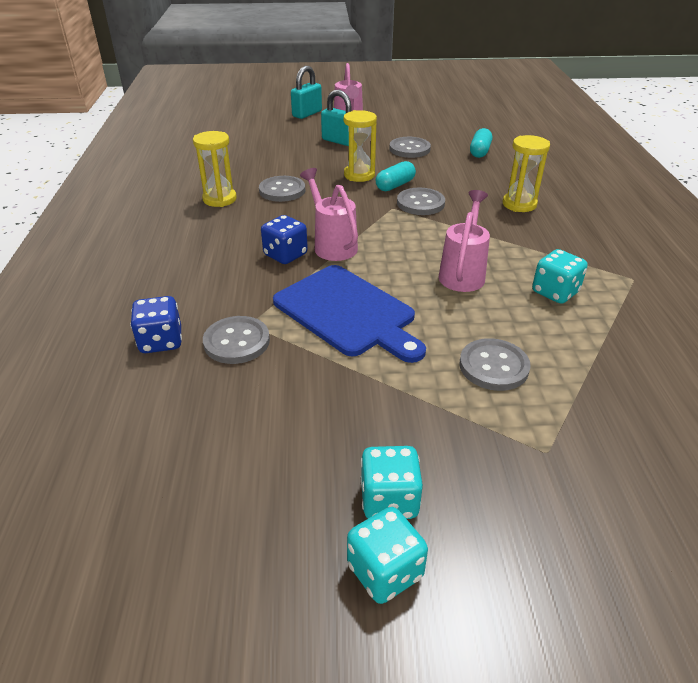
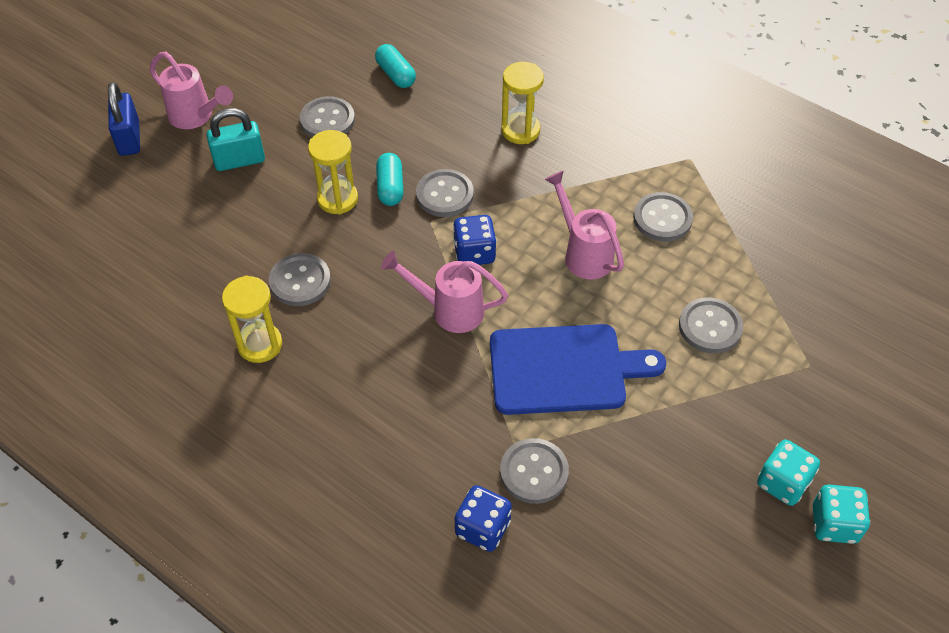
camera: 50 degrees left, 15 degrees up
(285, 255) = (431, 356): blue dice -> blue dice (474, 253)
(307, 114) = (129, 138): turquoise padlock -> blue padlock
(555, 292) = (662, 218): turquoise dice -> grey button

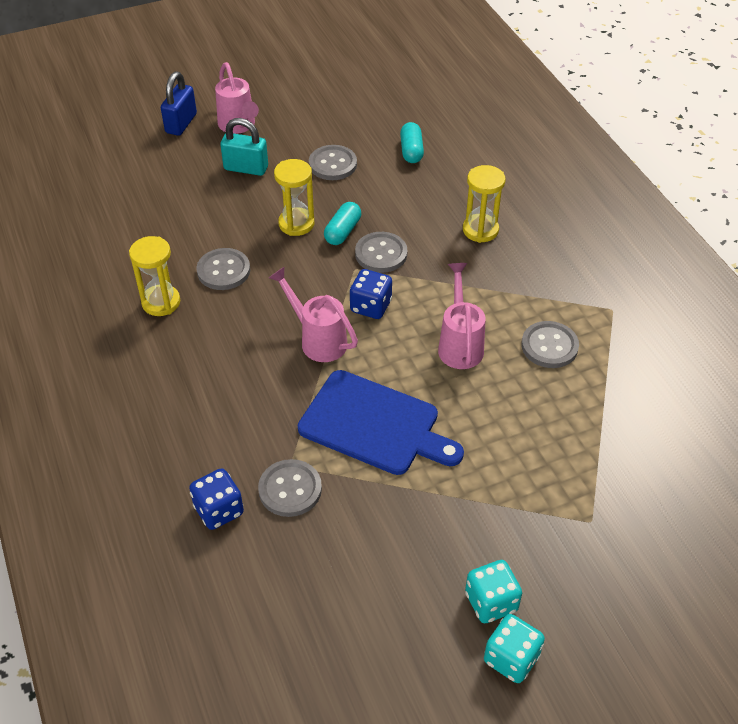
camera: 30 degrees right, 5 degrees down
(710, 327) = (524, 449): grey button -> none

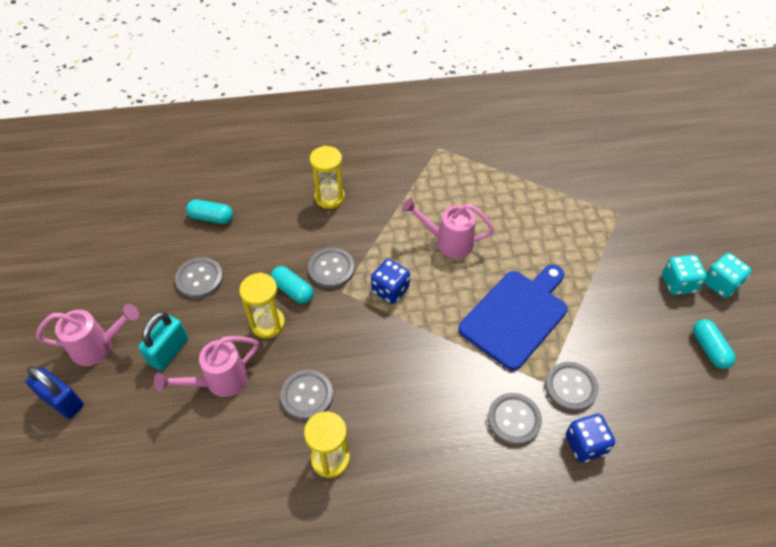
camera: 75 degrees left, 5 degrees up
(317, 339) = (416, 336): pink watering can -> pink watering can (219, 382)
(391, 643) = (709, 349): none -> turquoise capsule
(549, 346) = (464, 191): grey button -> grey button (514, 419)

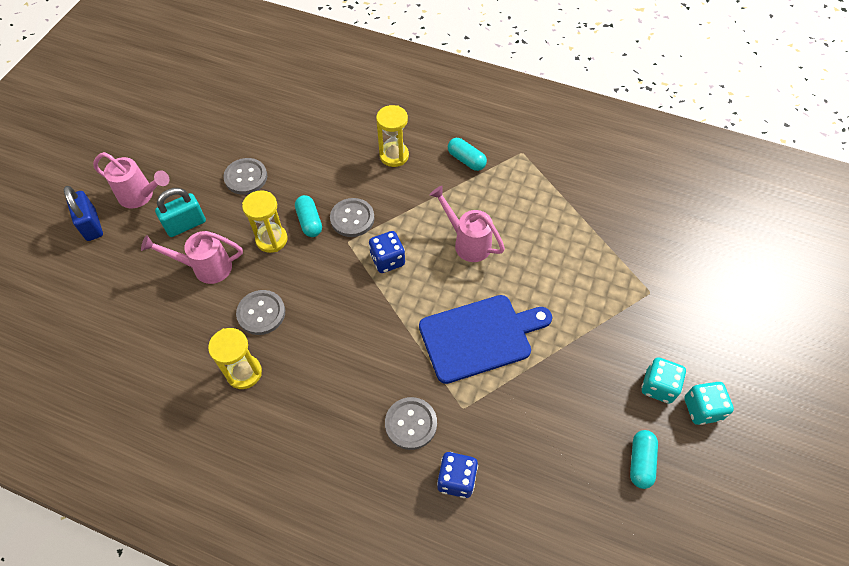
camera: 30 degrees right, 5 degrees up
(211, 218) = (288, 130): turquoise capsule -> turquoise capsule (466, 160)
(570, 387) = (481, 424): grey button -> none

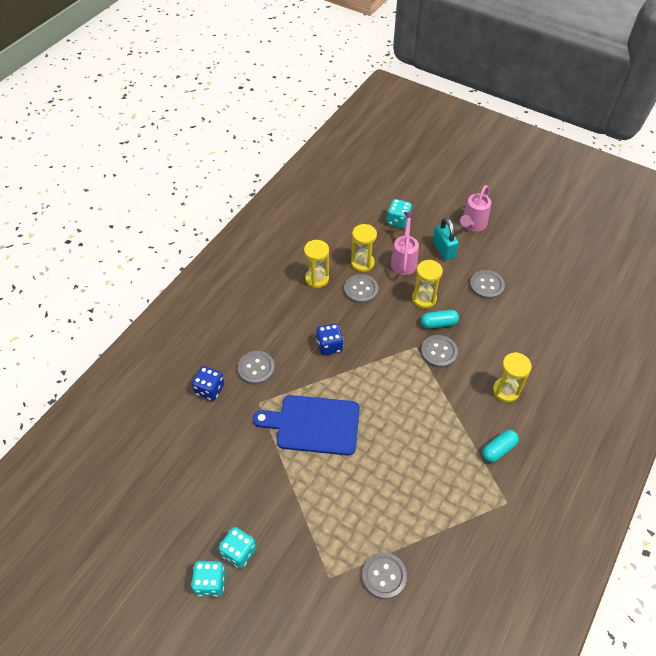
camera: 100 degrees right, 5 degrees down
(91, 225) = (448, 200): blue padlock -> none
(129, 282) = (398, 221): none -> turquoise dice
(212, 317) = (362, 263): none -> yellow hourglass
(387, 260) = (395, 372): blue dice -> blue dice (329, 346)
(467, 242) = (405, 433): pink watering can -> none
(479, 337) = (313, 425): blue cutting board -> blue cutting board turned 105 degrees clockwise
(630, 245) = (384, 576): none -> grey button
(640, 462) = (183, 516): turquoise capsule -> none

